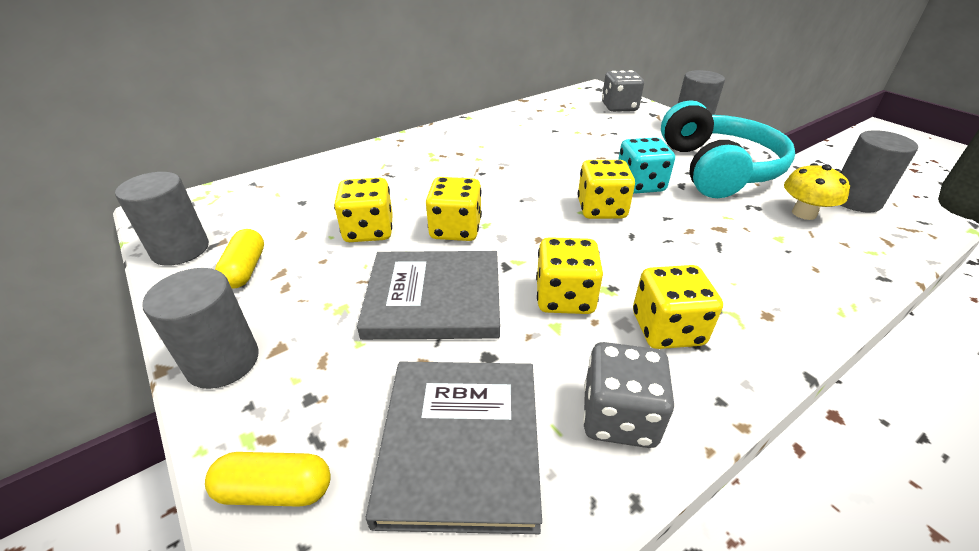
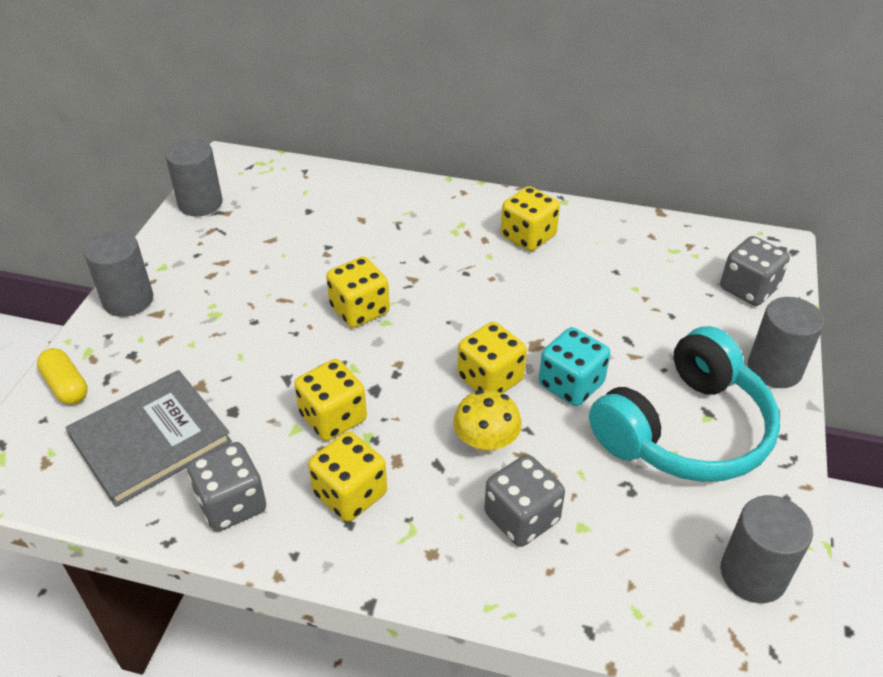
camera: 50 degrees right, 5 degrees up
(245, 269) = (209, 245): yellow capsule -> none
(369, 231) = (309, 268): yellow dice -> yellow dice (528, 236)
(434, 298) = (266, 350): grey book -> none
(755, 257) = (522, 518): none -> grey dice
(804, 213) = (662, 534): yellow mushroom -> yellow mushroom (486, 442)

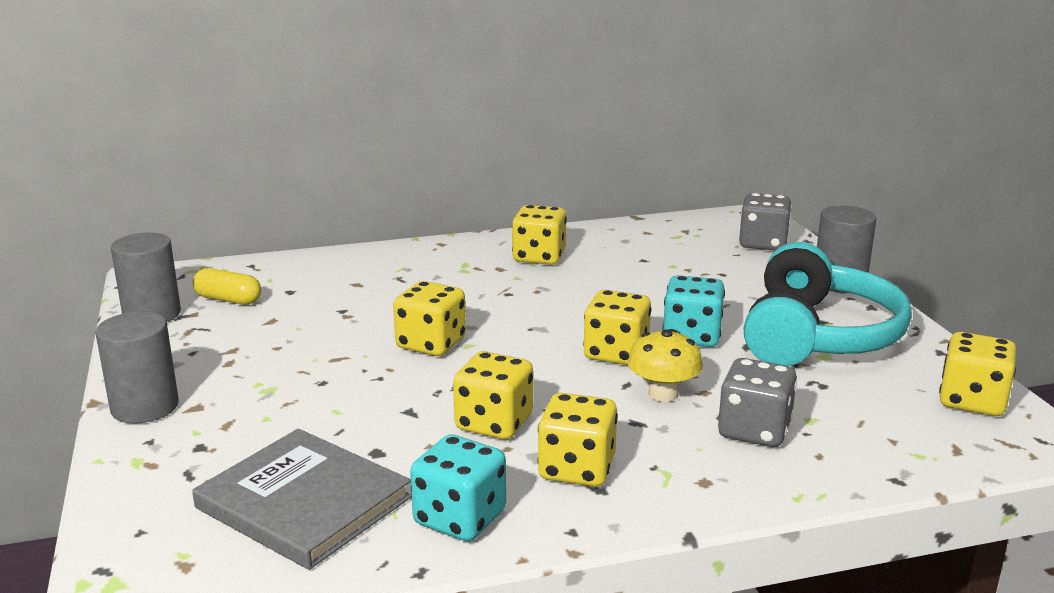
camera: 30 degrees left, 20 degrees down
(66, 386) = (140, 495): yellow capsule -> yellow capsule (228, 299)
(150, 439) = (303, 502): grey book -> grey book turned 75 degrees counterclockwise
(232, 504) = (460, 518): grey dice -> turquoise dice
(753, 574) = (972, 401): grey cylinder -> yellow dice

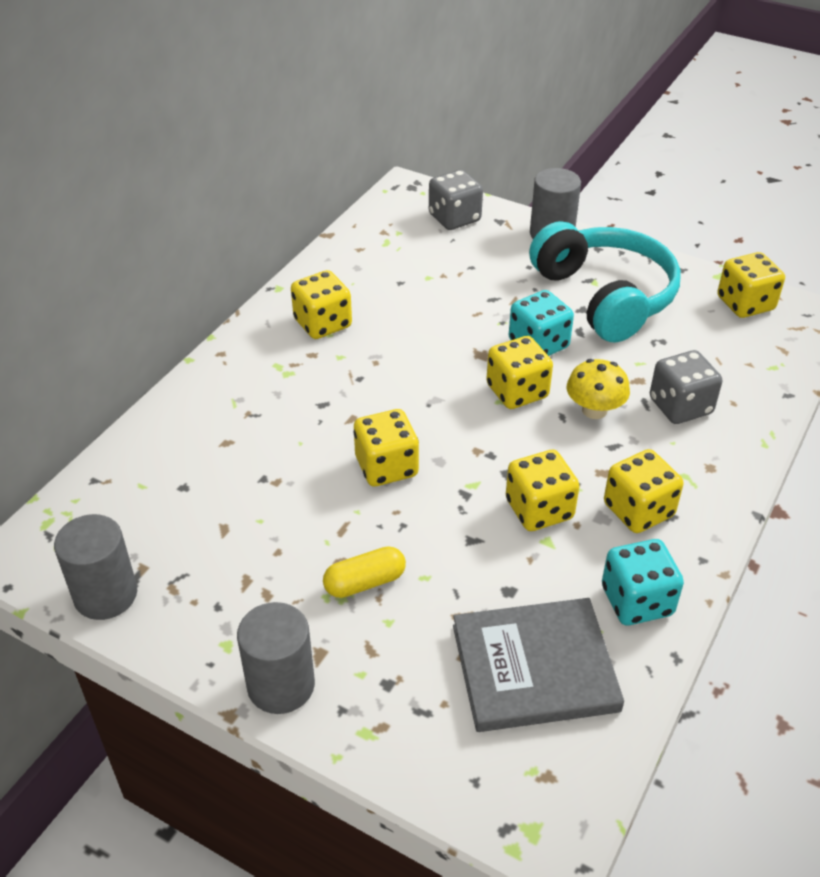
camera: 45 degrees left, 20 degrees up
(228, 299) = (146, 532): yellow capsule -> yellow capsule (365, 582)

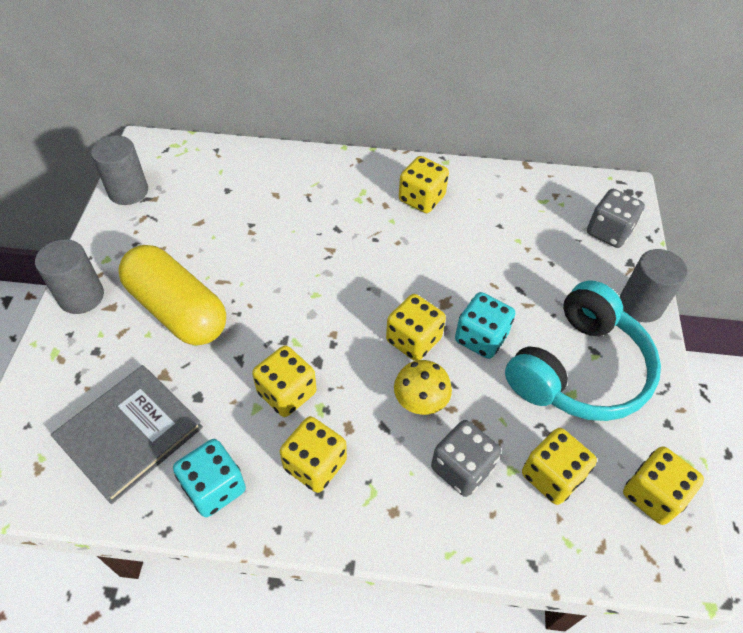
camera: 65 degrees right, 10 degrees up
(365, 582) = (177, 309): yellow capsule -> yellow capsule, size x2.15
(386, 467) = (290, 285): yellow dice -> yellow dice (552, 476)
(534, 668) = (130, 434): grey book -> grey book turned 75 degrees clockwise

